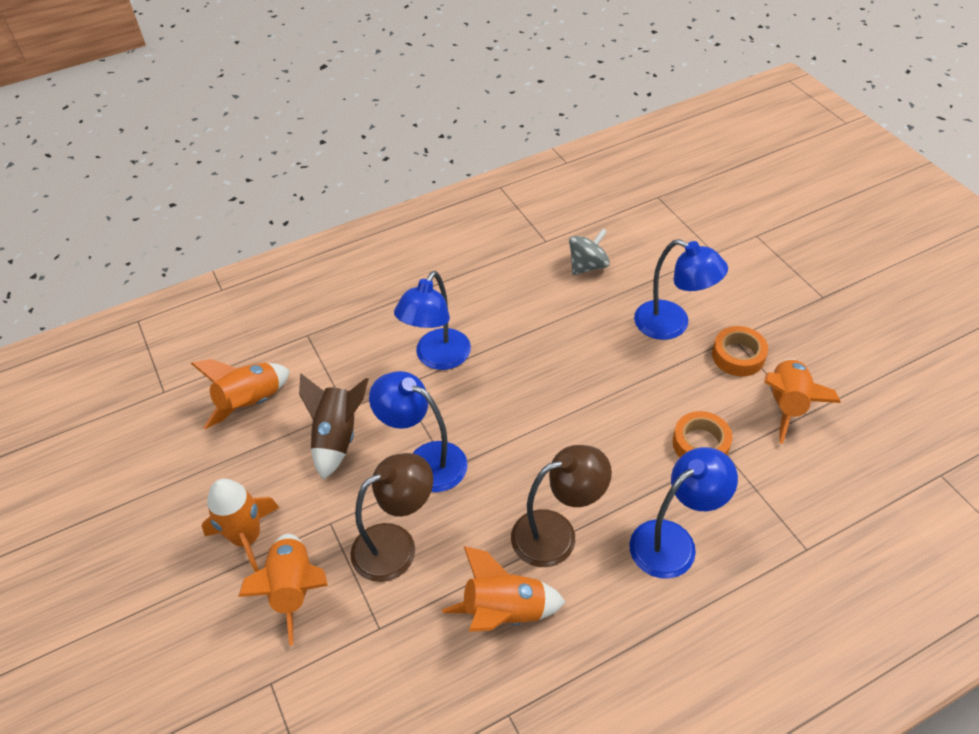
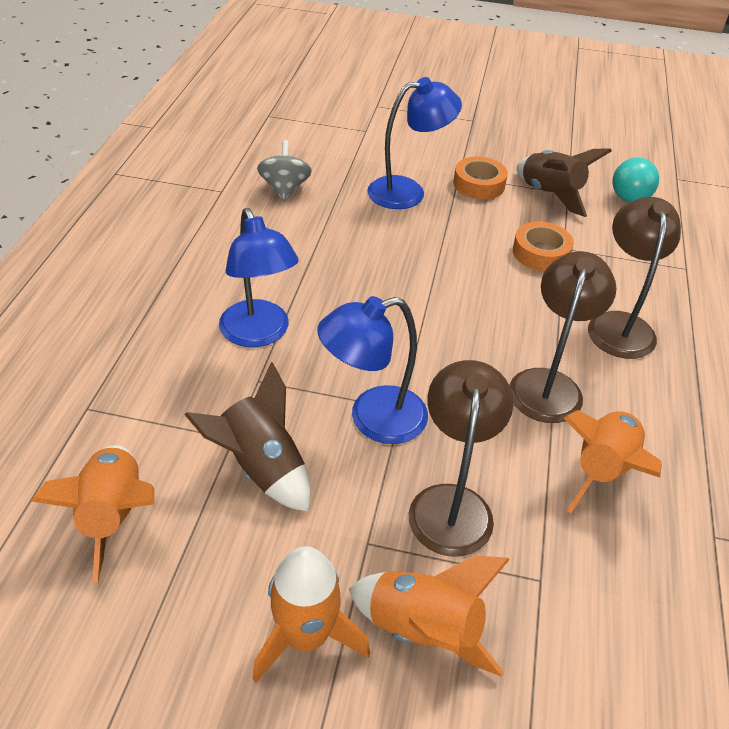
camera: 55 degrees left, 5 degrees down
(673, 541) = (619, 324): blue lamp -> brown lamp
(787, 405) = (551, 194): orange rocket -> brown rocket
(866, 457) = (632, 194): none -> turquoise light bulb

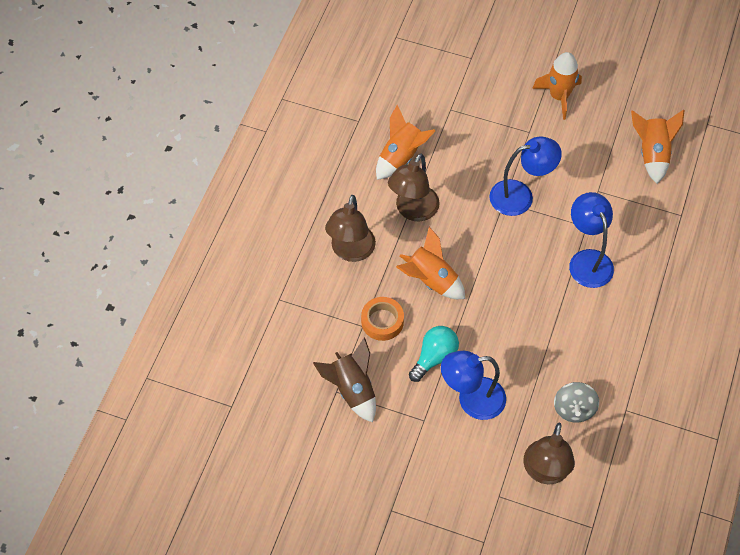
camera: 170 degrees left, 15 degrees up
(261, 467) = (581, 172): brown rocket -> none
(424, 630) = (507, 94): orange rocket -> orange rocket (430, 280)
(451, 503) = (485, 146): brown lamp -> brown lamp (545, 472)
(479, 184) = (409, 406): orange tape -> none
(632, 194) = (281, 386): turquoise light bulb -> turquoise light bulb (434, 357)

